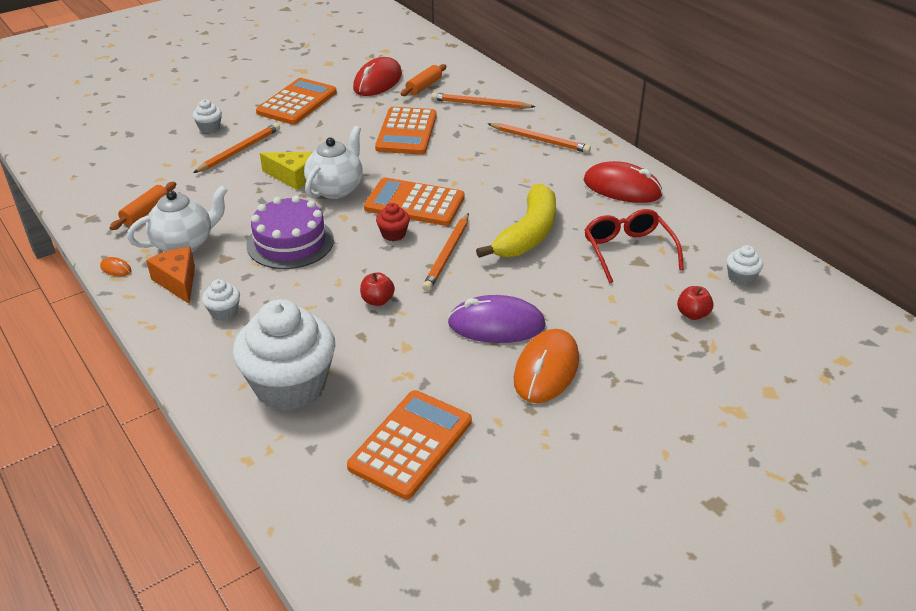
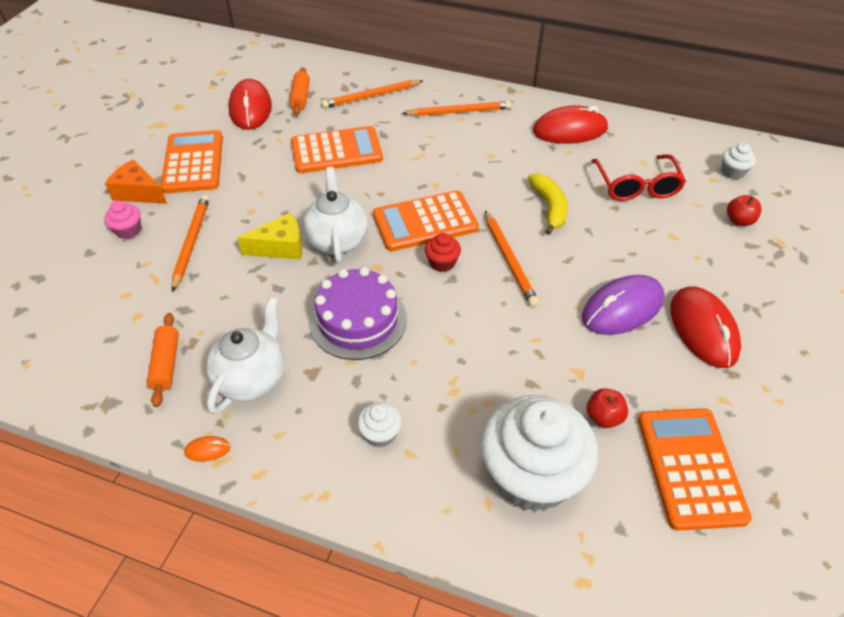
camera: 35 degrees left, 10 degrees up
(178, 282) = (294, 426): orange cheese -> orange cheese (138, 192)
(209, 128) = (128, 230): white cupcake -> pink cupcake
(377, 300) = (504, 339): red apple -> red apple (603, 417)
(406, 132) = (336, 151): orange calculator -> orange calculator turned 75 degrees counterclockwise
(528, 234) = (549, 207): yellow banana -> yellow banana, size x0.65
(546, 370) = (703, 329): orange mouse -> red mouse
(628, 251) = (637, 186): red glasses -> red glasses turned 135 degrees counterclockwise

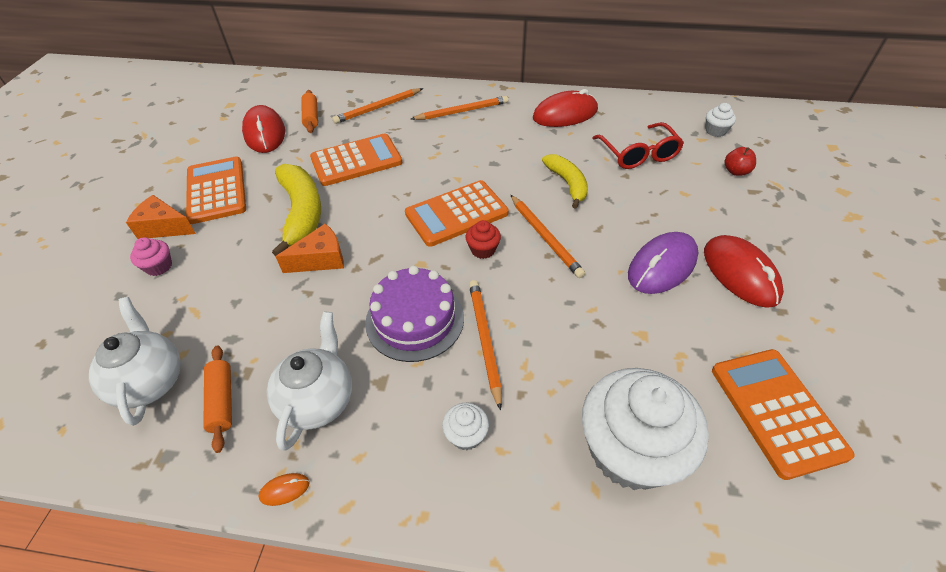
camera: 10 degrees left, 0 degrees up
(191, 242) = (228, 269): orange pencil -> orange pencil (485, 340)
(271, 198) = (301, 213): none -> yellow banana
(280, 247) = (321, 259): yellow cheese -> orange cheese
(337, 240) = (376, 244): white teapot -> white teapot (151, 381)
(603, 417) = (679, 375): red apple -> none

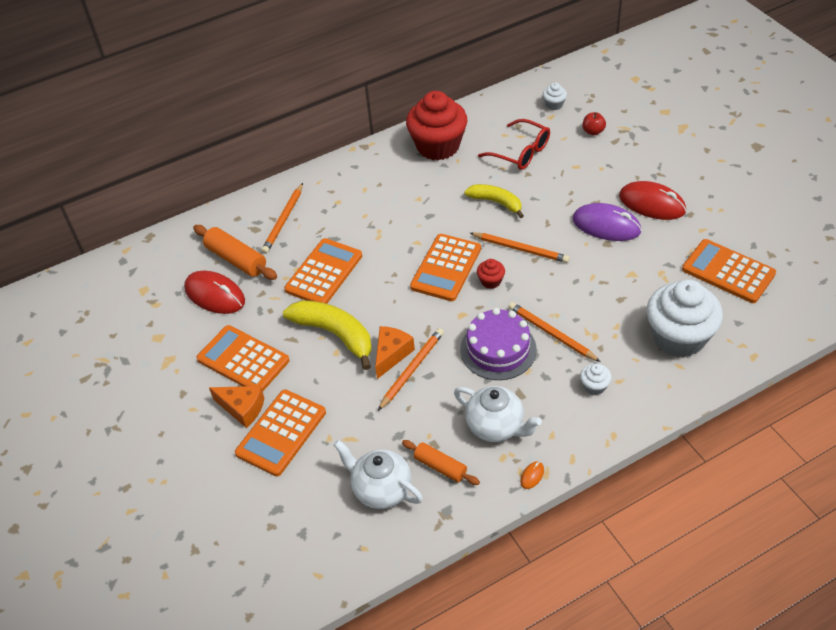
camera: 35 degrees left, 0 degrees up
(159, 266) = (281, 433): pink cupcake -> orange calculator
(164, 227) = (242, 409): orange cheese -> orange cheese turned 135 degrees counterclockwise
(311, 117) = (236, 259): orange rolling pin -> orange rolling pin, size x1.54
(318, 400) = (496, 427): white teapot -> white teapot turned 150 degrees clockwise
(462, 111) = (356, 186): orange pencil -> orange pencil (412, 370)
(565, 114) = (438, 146): red mouse -> red cupcake
(662, 266) = (606, 225): purple mouse -> purple mouse turned 75 degrees counterclockwise

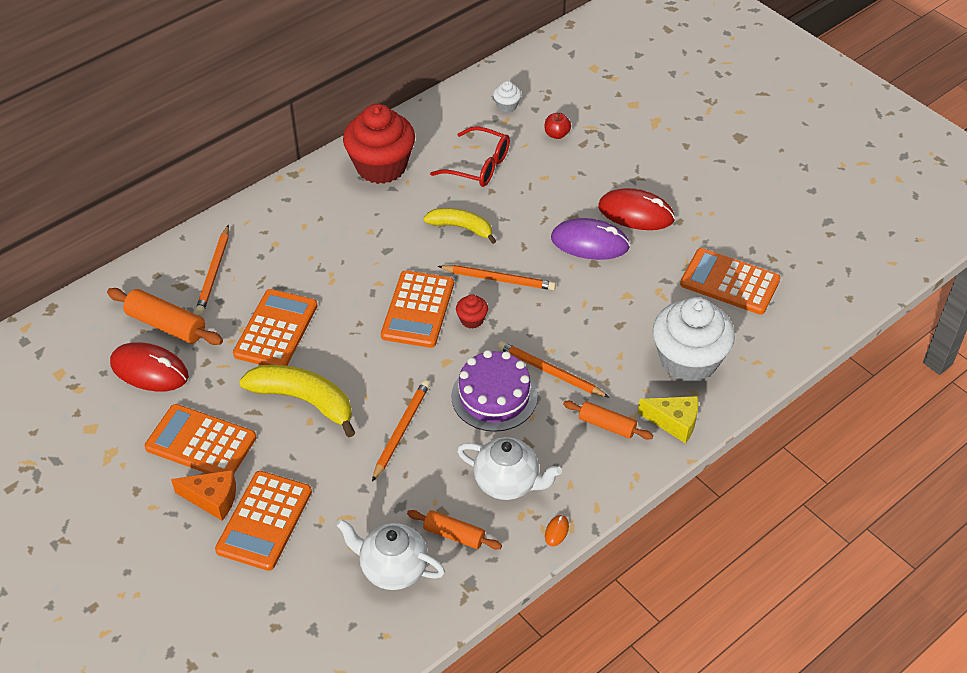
camera: 15 degrees left, 0 degrees up
(391, 354) = (374, 416): orange cheese -> none
(594, 386) = (607, 425): white cupcake -> orange rolling pin
(656, 391) = (674, 422): none -> yellow cheese

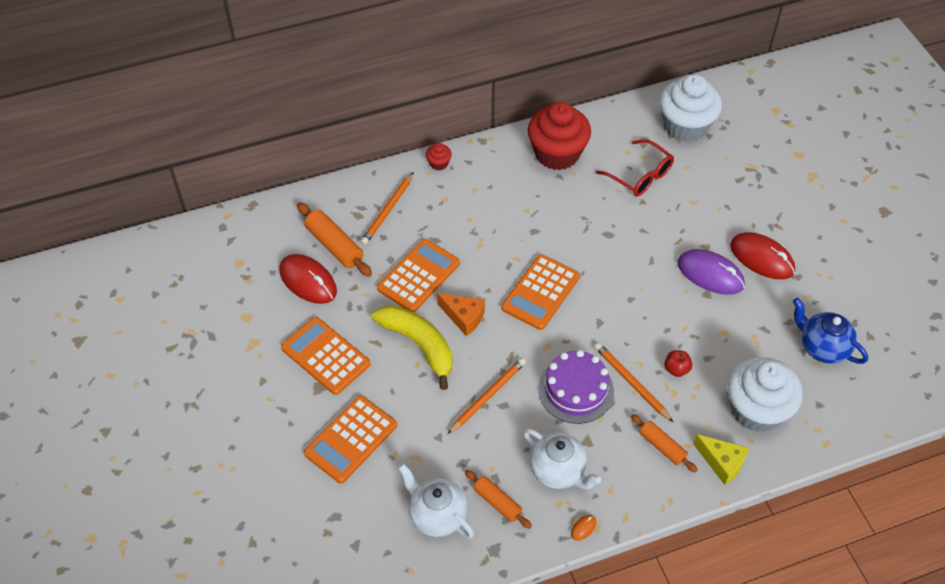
camera: 20 degrees right, 5 degrees up
(212, 499) = (317, 407): orange cheese -> orange cheese (463, 317)
(461, 227) = (604, 228): yellow banana -> none
(472, 320) = (582, 315): red cupcake -> red cupcake (439, 163)
(498, 279) = (618, 285): orange pencil -> none
(507, 106) = (685, 126): white cupcake -> white cupcake, size x2.43
(556, 134) = (719, 164): red apple -> red apple (676, 369)
(730, 282) = (822, 347): orange calculator -> blue teapot

